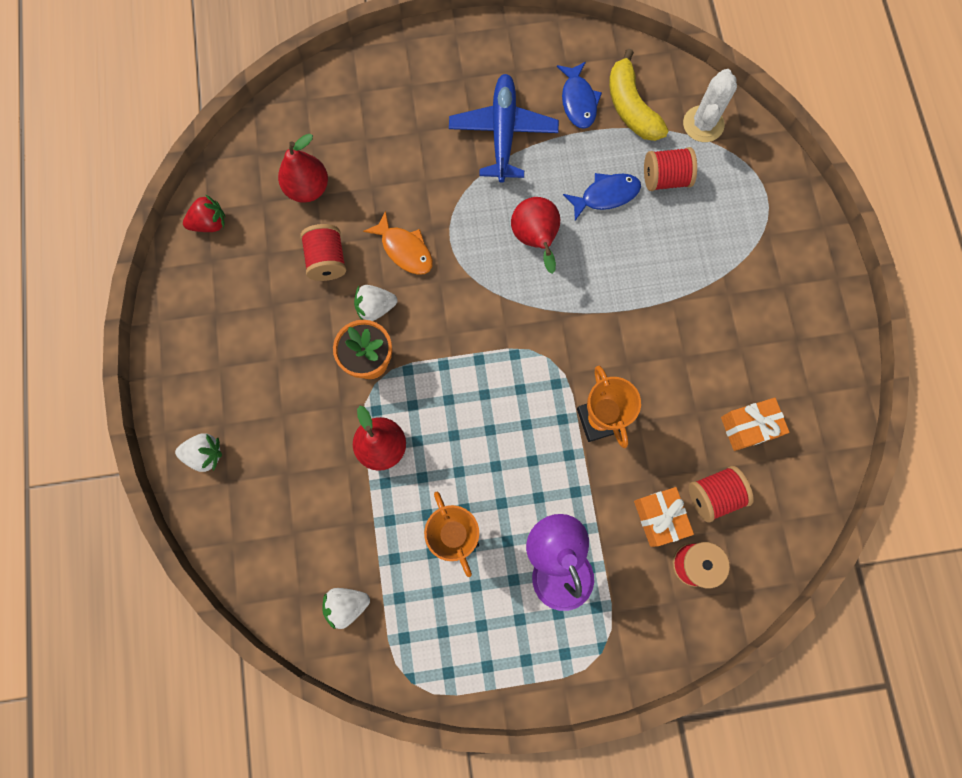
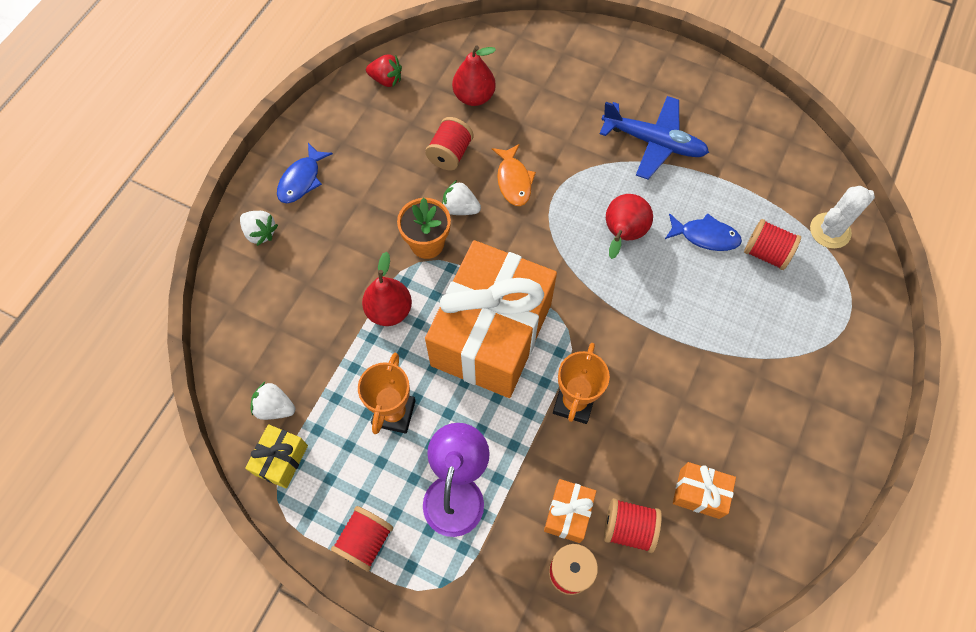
camera: 35 degrees right, 10 degrees down
(388, 646) = (281, 460): none -> yellow gift
(487, 407) = (491, 334): none -> orange gift
(503, 133) = (653, 142): blue plane -> blue plane turned 75 degrees clockwise
(512, 661) = (365, 541): none -> red spool
(578, 101) = (733, 154): blue fish -> blue fish (301, 180)
(631, 107) = (774, 183): yellow banana -> none

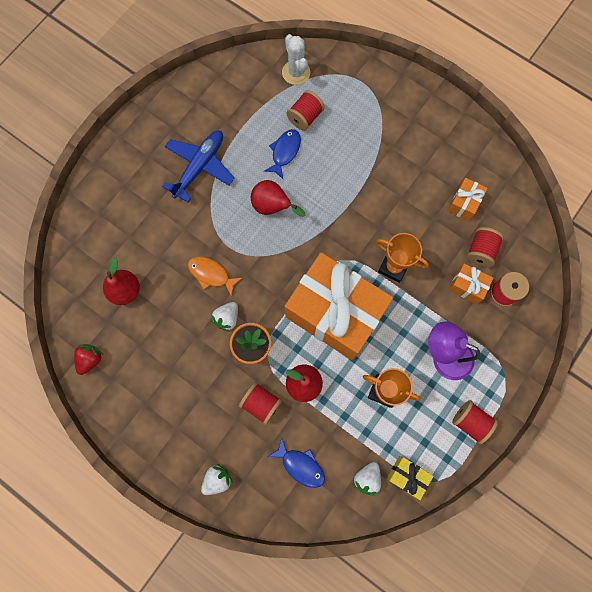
camera: 80 degrees left, 10 degrees up
(301, 180) = (174, 441): blue fish -> blue fish (300, 465)
(450, 154) = (176, 318): red spool -> red spool (261, 404)
(513, 181) = (211, 274): orange fish -> orange fish turned 150 degrees counterclockwise

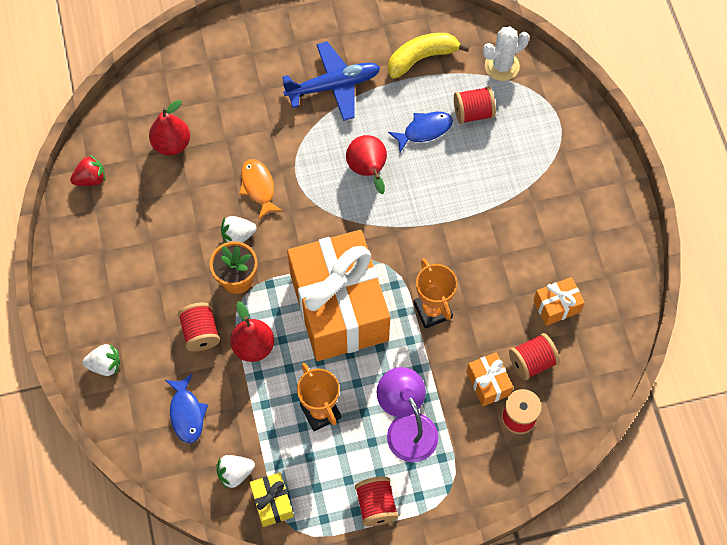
camera: 40 degrees right, 10 degrees down
(240, 105) = (421, 58): none -> yellow banana
(296, 72) = (502, 66): white cactus -> white cactus turned 45 degrees clockwise

